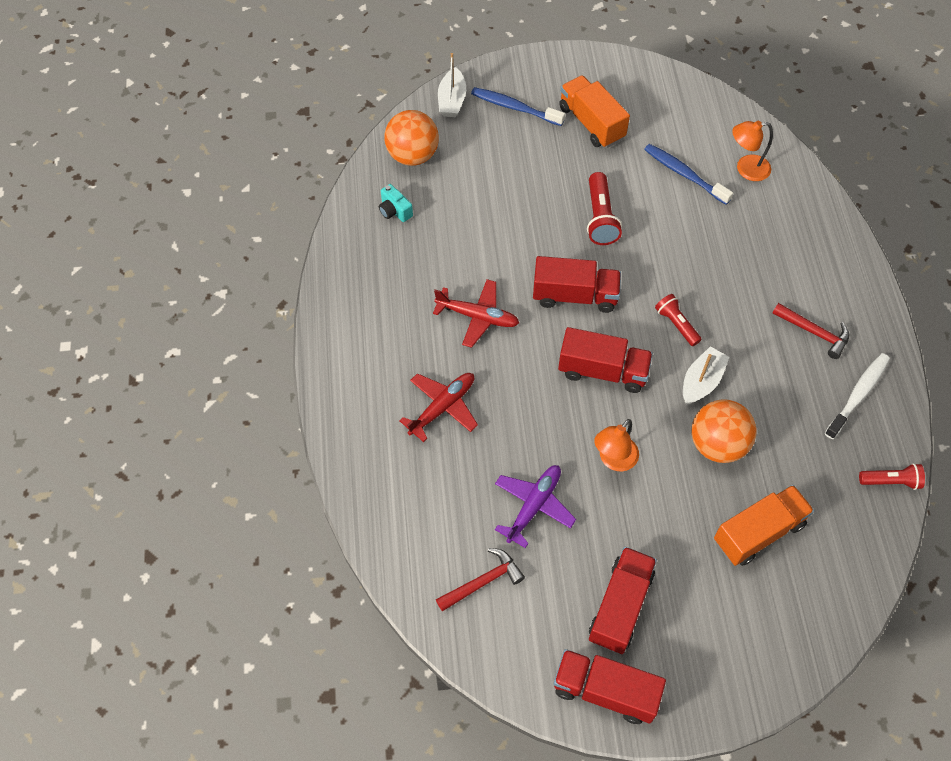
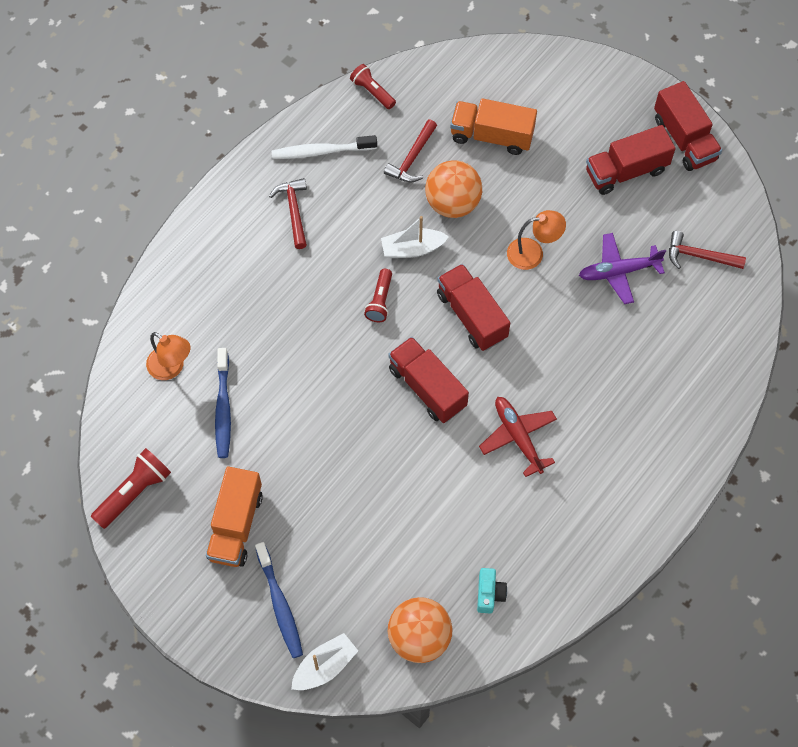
camera: 135 degrees left, 5 degrees up
(443, 407) = (614, 391): red plane -> none
(600, 218) = (333, 432): red flashlight -> red flashlight (134, 492)
(790, 453) = (412, 158): none -> red hammer

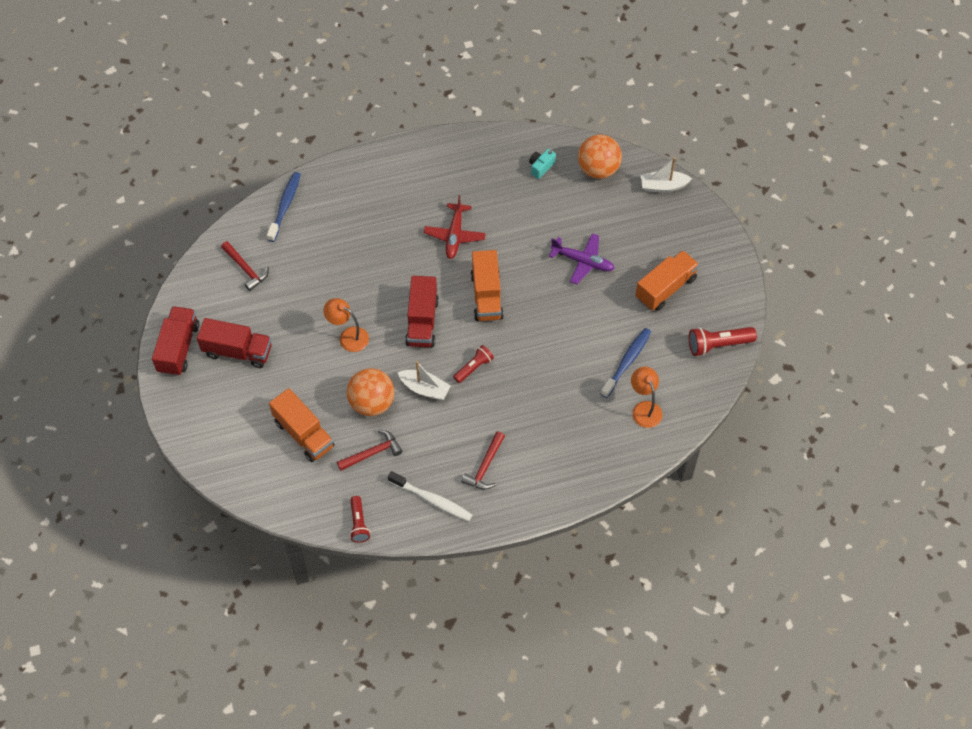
camera: 145 degrees left, 5 degrees down
(280, 605) = (667, 231): blue toothbrush -> blue toothbrush (285, 206)
(427, 387) = (486, 296): red truck -> orange truck
(618, 271) = (305, 291): purple plane -> purple plane (583, 261)

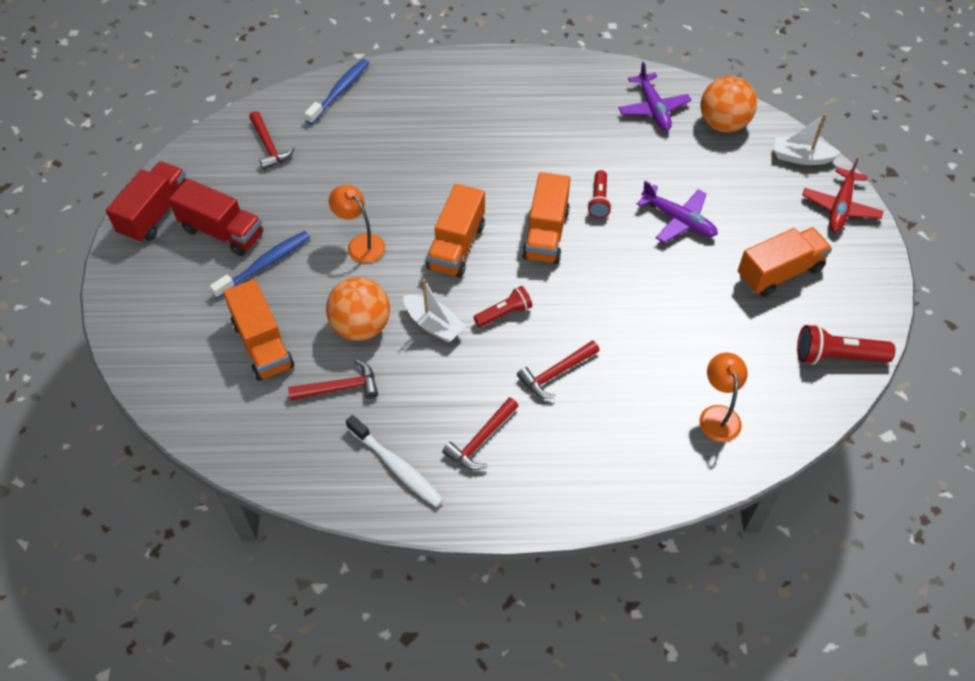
camera: 15 degrees right, 5 degrees down
(359, 523) = (289, 474): red flashlight -> red flashlight (599, 200)
(422, 322) = (456, 246): red truck -> orange truck
(454, 235) = (527, 160): red plane -> red plane (840, 207)
(524, 405) = (556, 373): none -> red hammer
(541, 167) = (653, 109): turquoise camera -> purple plane
(627, 362) = (708, 350): blue toothbrush -> blue toothbrush (265, 264)

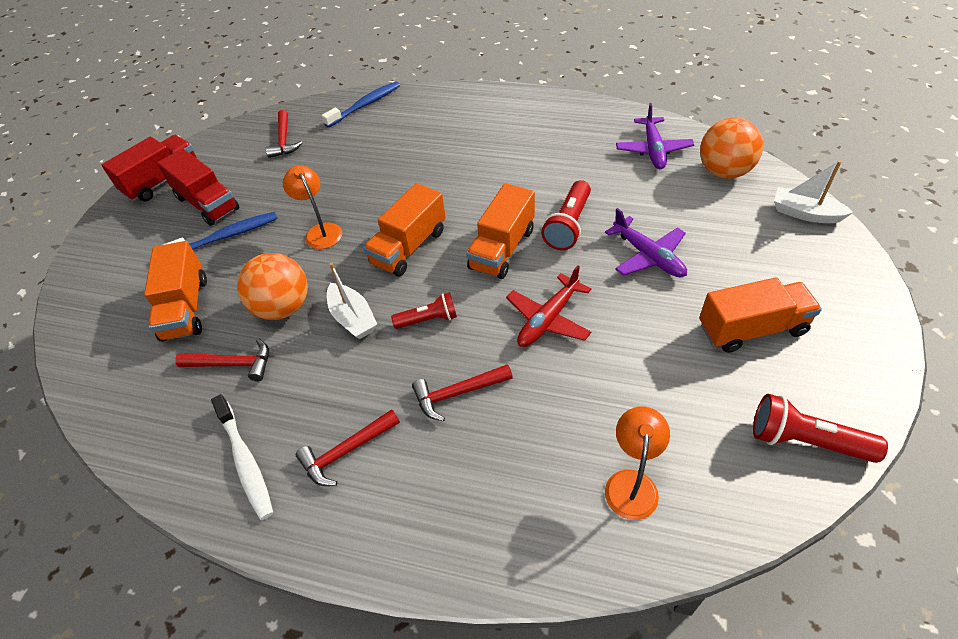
camera: 20 degrees right, 5 degrees down
(599, 200) = (568, 225): red flashlight -> red flashlight, size x1.51
(840, 207) = (842, 270): red plane -> red plane (548, 319)

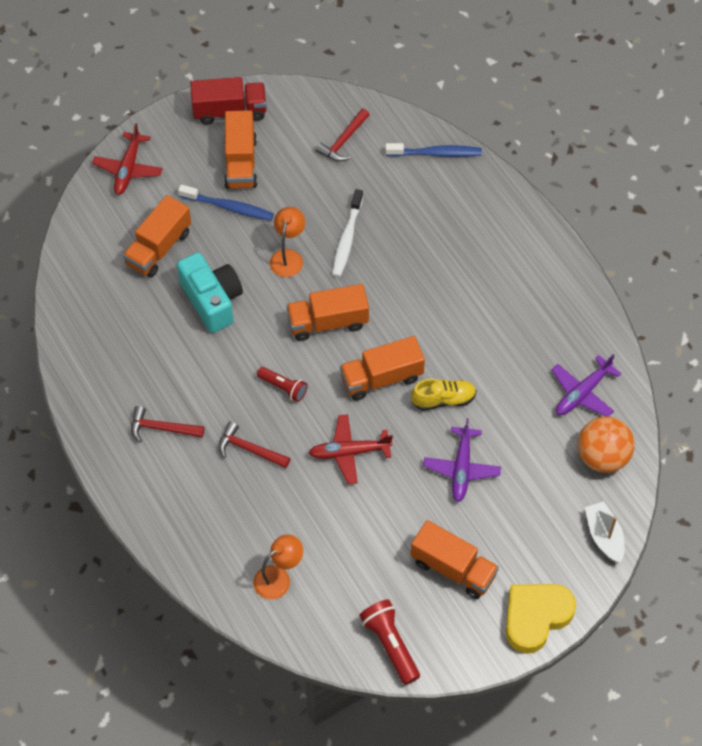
camera: 40 degrees right, 10 degrees up
(95, 274) = (128, 169): none -> red plane
(207, 203) = (241, 162): red truck -> orange truck
(233, 364) = (152, 316): red hammer -> none
(245, 461) = (109, 387): white toothbrush -> white toothbrush (347, 239)
(283, 307) = (212, 300): orange ball -> turquoise camera
(353, 318) = (243, 346): white boat -> none
(568, 225) = (443, 399): red flashlight -> yellow shoe
(860, 306) = (536, 617): none -> yellow heart

